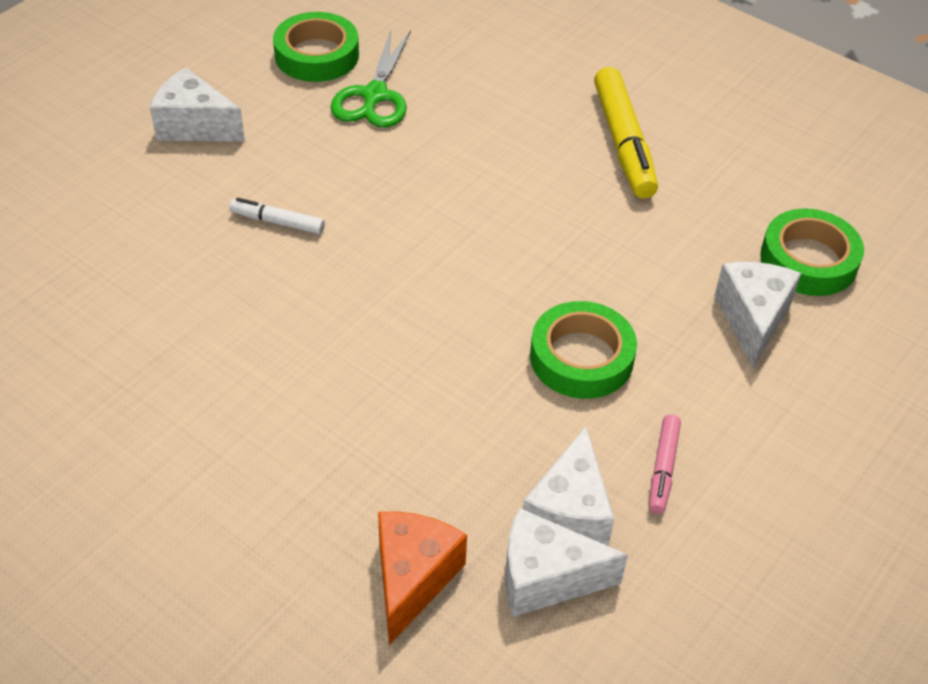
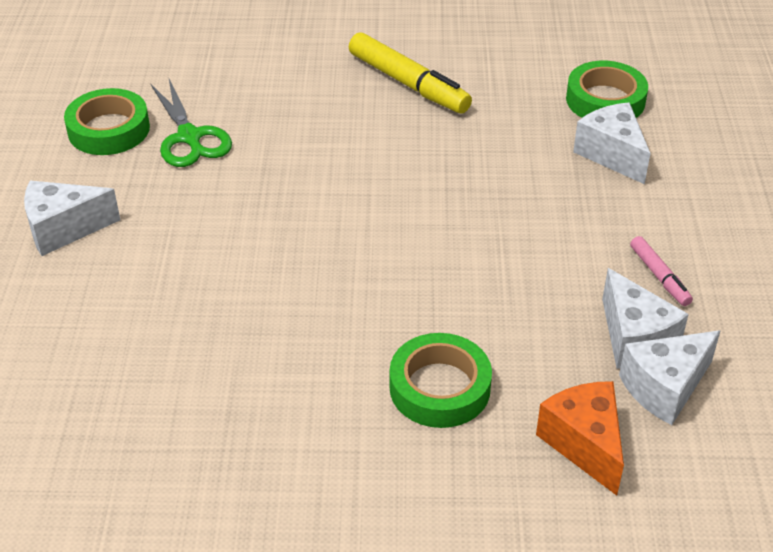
camera: 35 degrees left, 5 degrees down
(277, 222) = (214, 264): white marker -> none
(581, 357) = (534, 237): green tape -> green tape (439, 388)

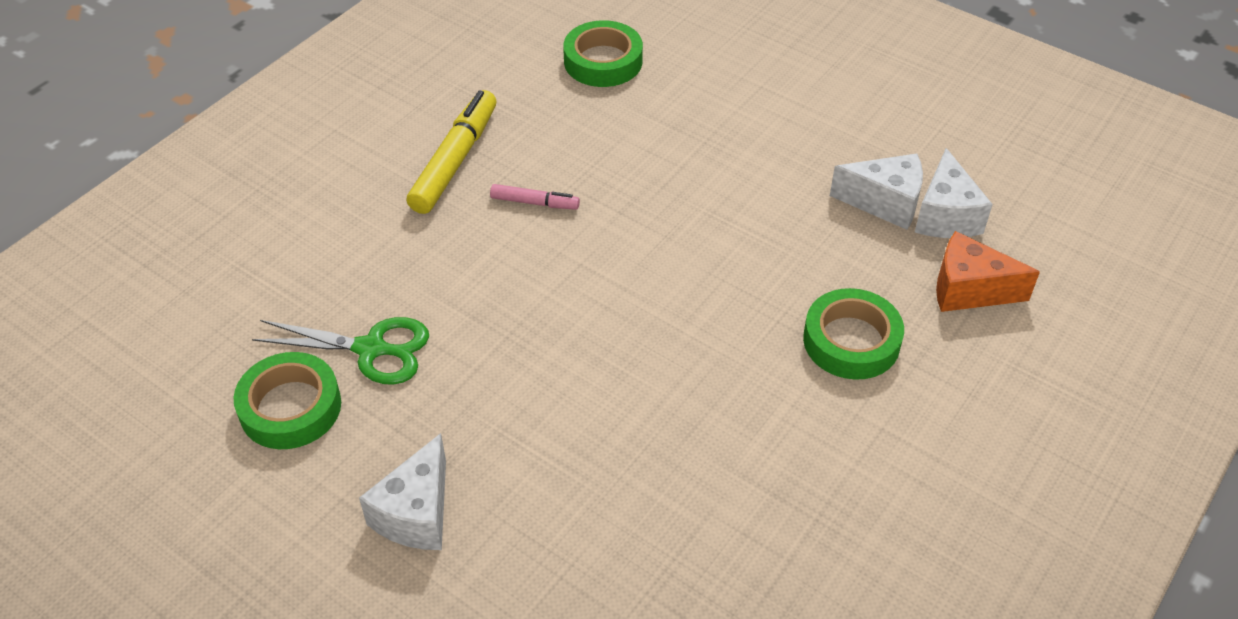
camera: 55 degrees left, 5 degrees up
(408, 84) = (455, 160): yellow marker -> yellow marker turned 60 degrees counterclockwise
(612, 154) = (672, 96): white cheese -> none
(659, 276) = (831, 152): pink marker -> pink marker (535, 203)

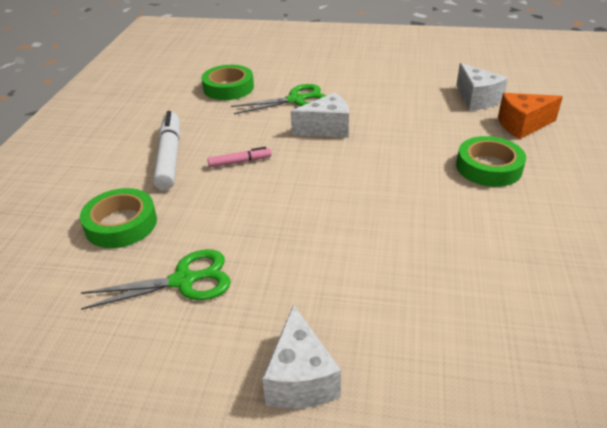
camera: 25 degrees left, 10 degrees down
(290, 407) = (143, 344): green tape -> green tape (121, 224)
(455, 160) = (170, 157): yellow marker -> white marker
(680, 119) = (296, 100): none -> green scissors
(885, 203) = (441, 103): white cheese -> white cheese (326, 128)

